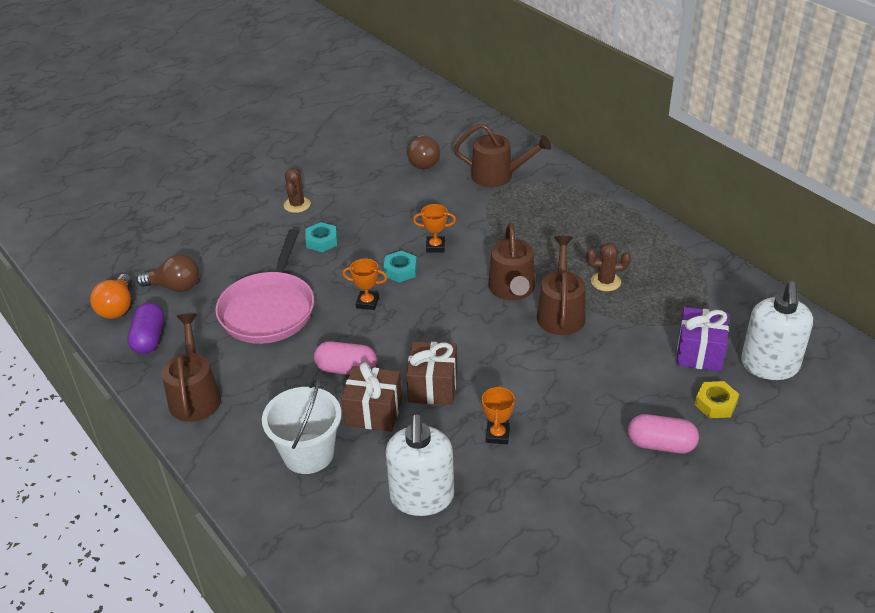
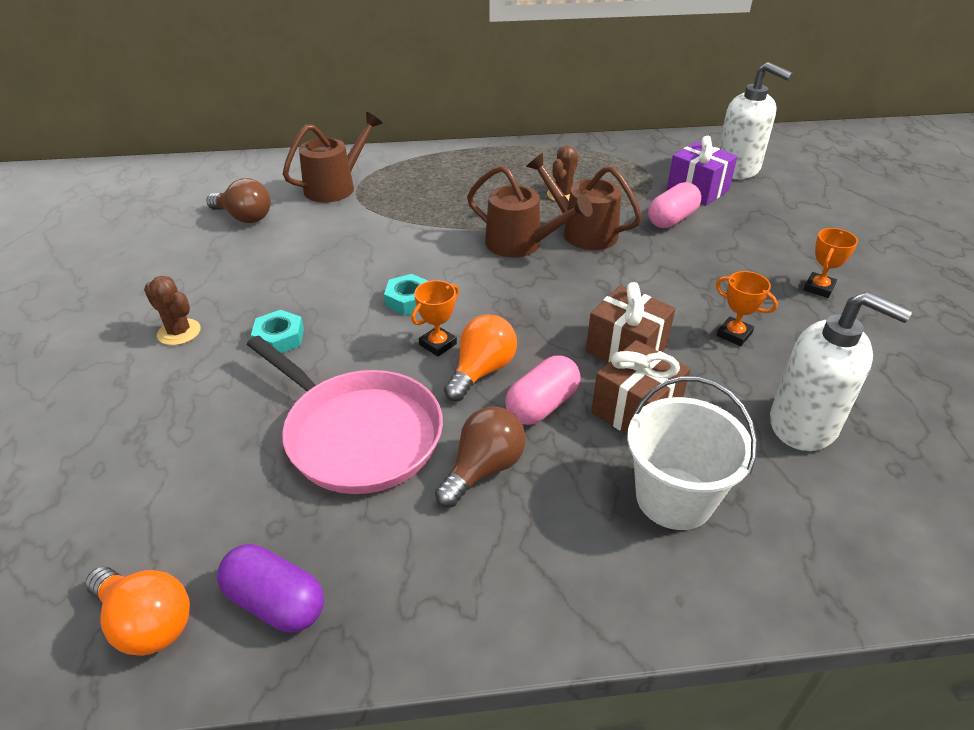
camera: 60 degrees left, 0 degrees up
(175, 287) = (188, 522): brown light bulb -> brown light bulb (483, 469)
(195, 395) = (464, 586): brown watering can -> none
(357, 331) = (481, 371): none -> orange light bulb
(435, 246) = (397, 263): orange trophy -> orange trophy (819, 288)
(661, 444) = (802, 250): pink capsule -> pink capsule (672, 219)
(715, 404) = (766, 207): yellow nut -> none

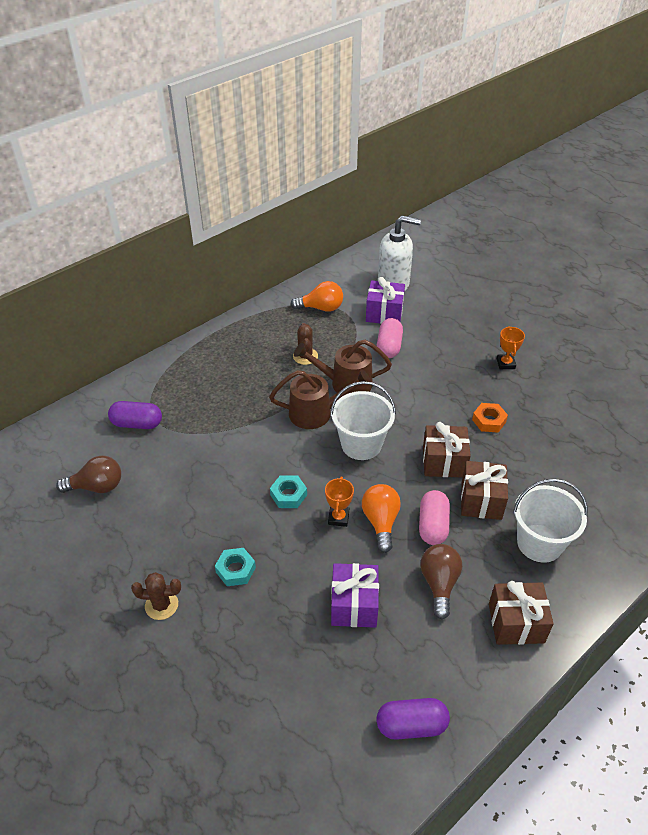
camera: 35 degrees left, 5 degrees up
(147, 622) = (359, 782): orange light bulb -> orange light bulb (321, 308)
(336, 186) = (137, 424): brown watering can -> purple capsule
(358, 434) = (354, 605): pink pan -> purple gift
(540, 291) = (361, 444): none -> white bucket
(540, 572) = (516, 623): none -> brown gift
(734, 334) = (489, 421): orange trophy -> orange nut
(804, 424) = (562, 463): white soap dispenser -> none

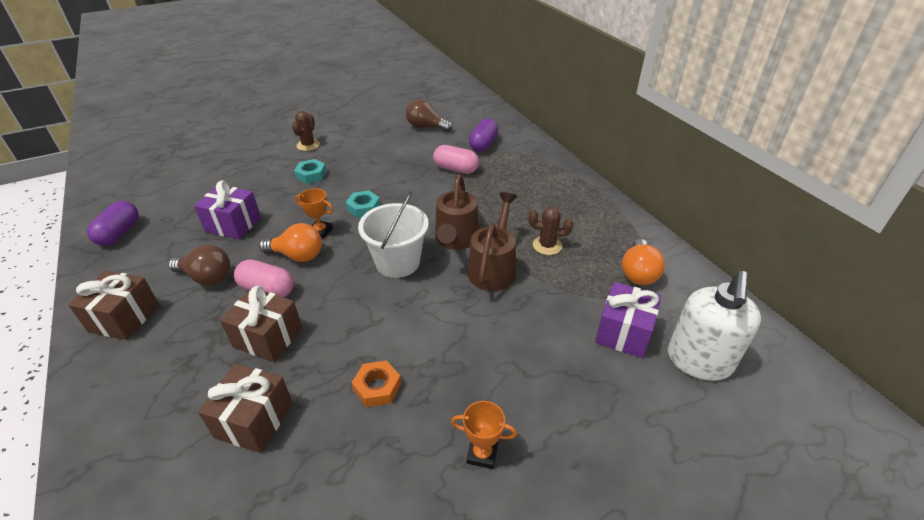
camera: 105 degrees right, 5 degrees down
(97, 486) = (426, 127): brown light bulb -> brown light bulb turned 105 degrees clockwise
(389, 347) = (550, 321): pink capsule -> pink capsule (456, 169)
(444, 462) = (338, 321): brown gift -> brown gift (254, 420)
(539, 543) = (180, 371): white bucket -> none

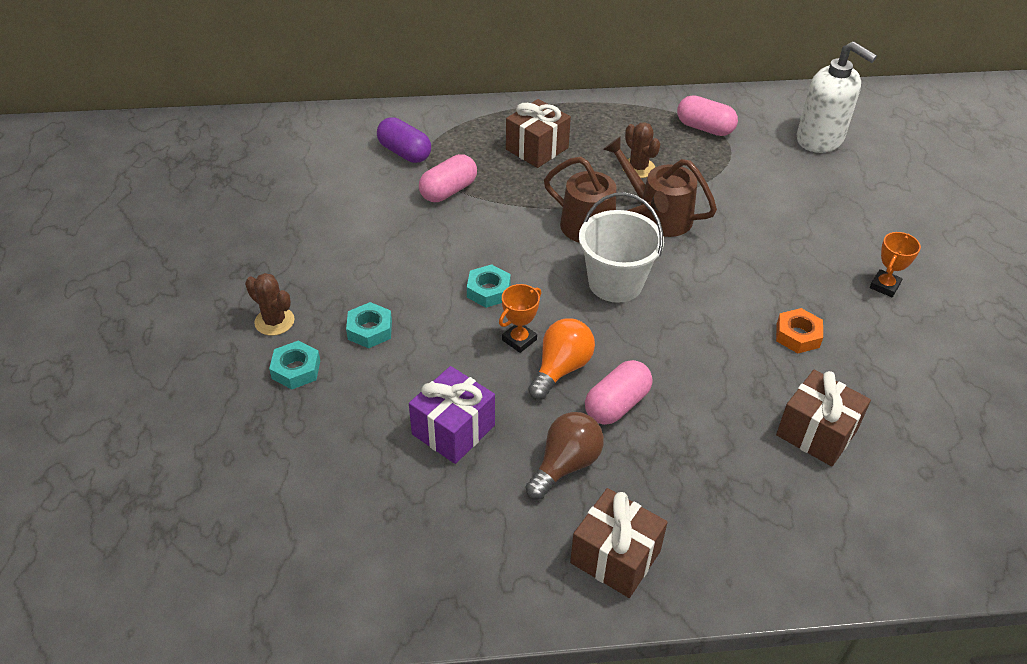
camera: 70 degrees left, 5 degrees up
(119, 233) = (399, 576): purple capsule -> none
(268, 337) = (701, 411): brown gift -> brown gift (537, 149)
(272, 161) = (296, 369): none -> turquoise nut
(426, 127) = (316, 189): brown light bulb -> none
(547, 245) = (638, 168): brown cactus -> brown cactus turned 60 degrees counterclockwise
(623, 332) = (776, 165): purple gift -> none
(638, 273) = (704, 128): orange light bulb -> pink capsule

